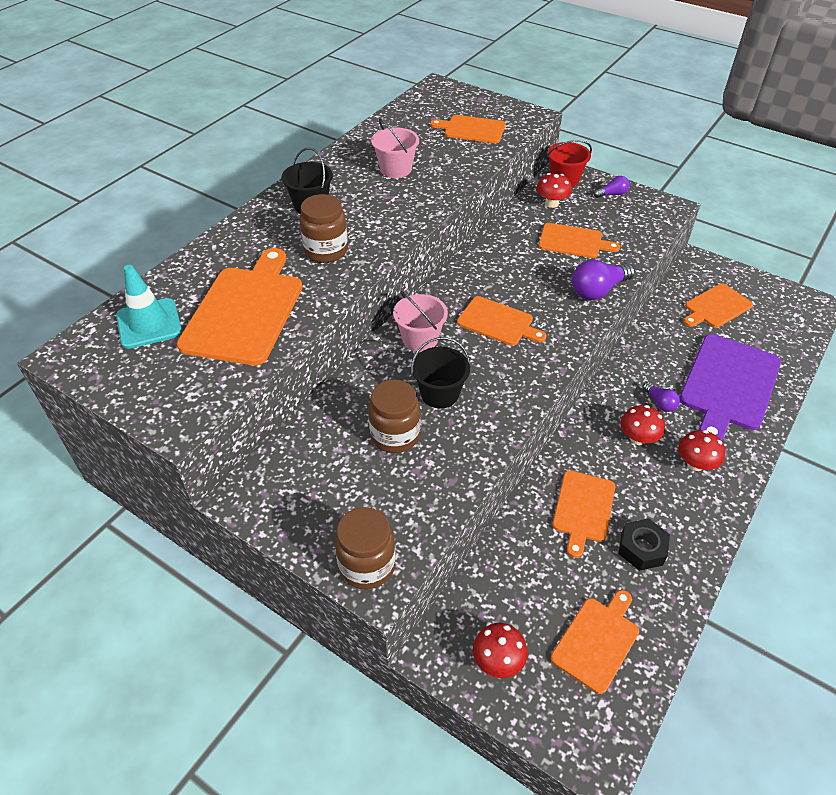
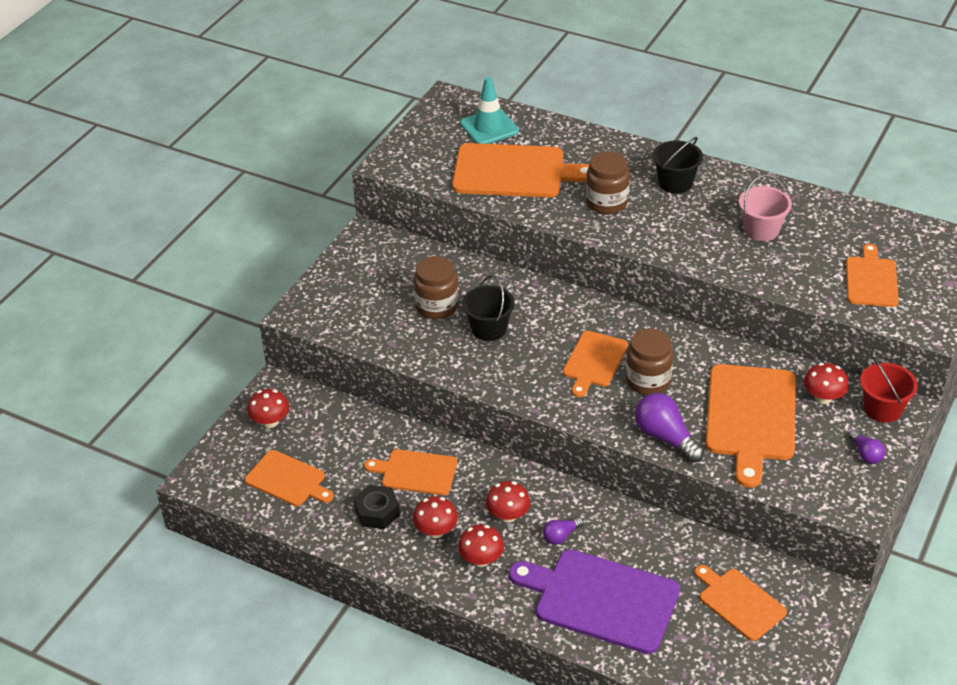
camera: 85 degrees right, 5 degrees down
(367, 565) = (312, 306): brown jar -> brown jar (648, 381)
(420, 339) = (557, 310): pink bucket -> none
(573, 241) = (750, 417): orange cutting board -> orange cutting board, size x1.70
(663, 497) = (436, 531): none -> red mushroom

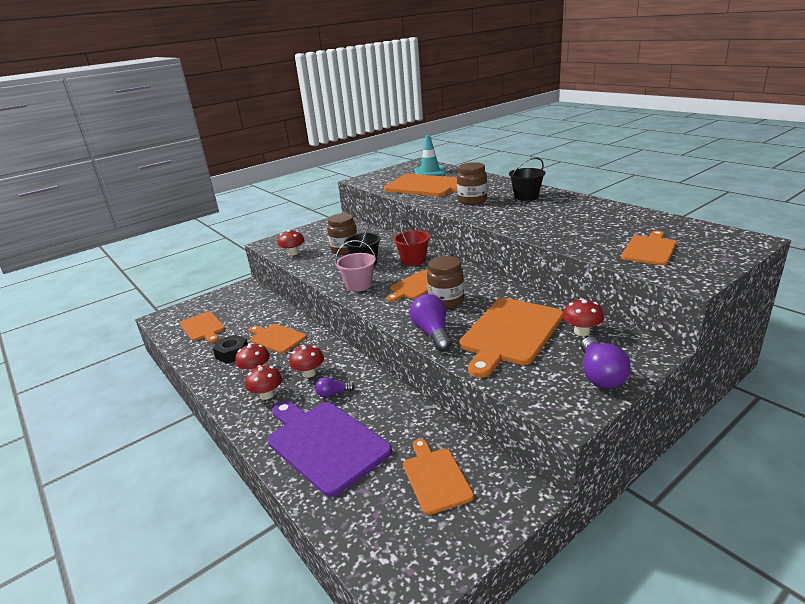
camera: 25 degrees right, 15 degrees down
(270, 421) = (225, 300): red mushroom -> red mushroom (293, 253)
(761, 230) = (573, 219): pink bucket -> pink bucket (359, 285)
(866, 454) = (600, 375): purple light bulb -> purple light bulb, size x1.80
(882, 409) = (634, 347): red bucket -> red bucket (413, 260)

